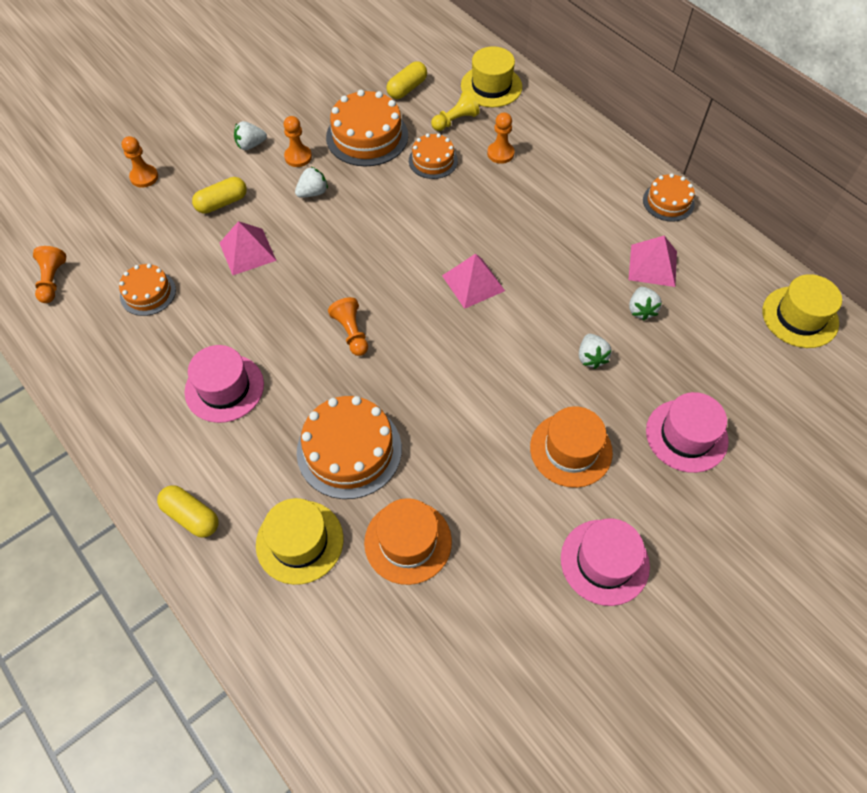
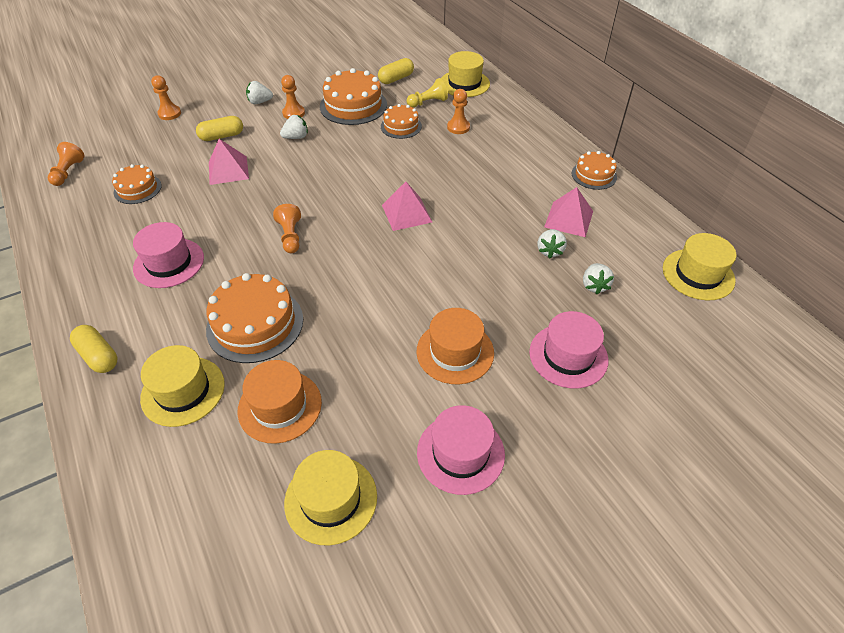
camera: 10 degrees right, 10 degrees down
(491, 632) = (331, 499): none -> yellow hat
(591, 357) = (494, 281): white strawberry -> white strawberry (594, 286)

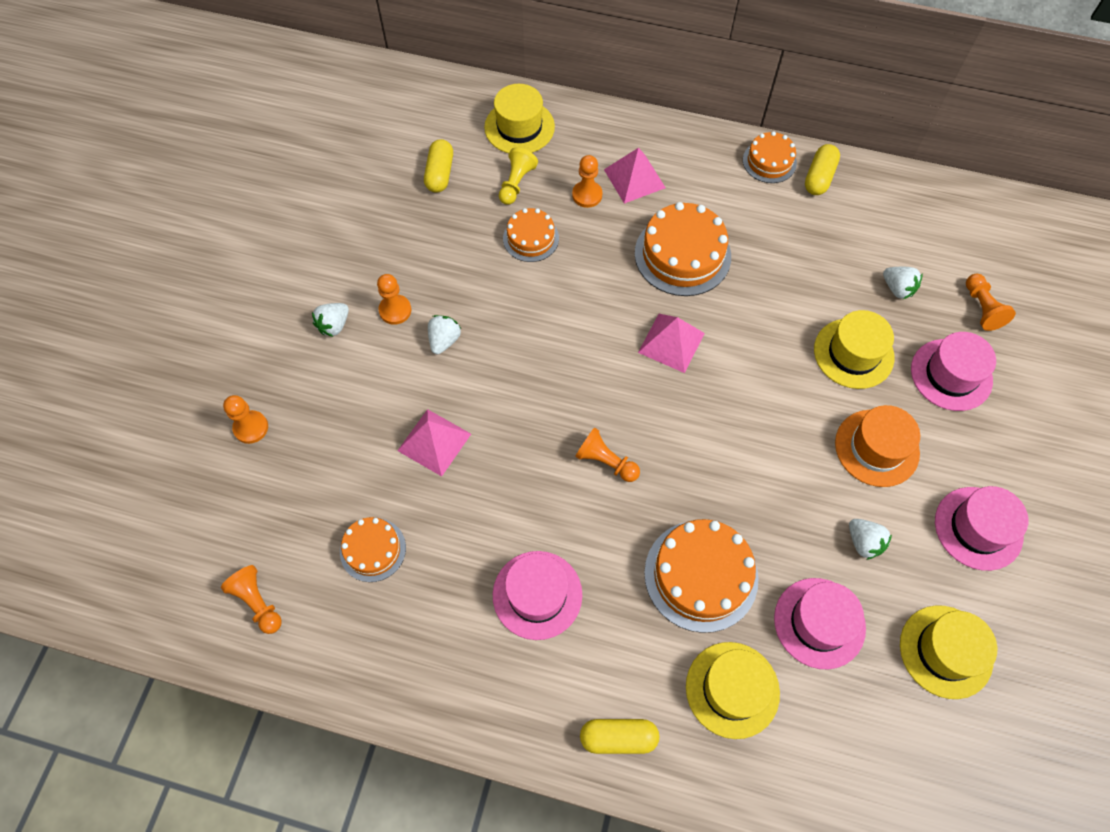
camera: 45 degrees left, 15 degrees up
(222, 136) = (361, 406): yellow capsule -> yellow capsule (819, 177)
(280, 406) = (819, 623): orange hat -> pink hat
(353, 105) = (445, 248): orange cake -> orange cake (682, 255)
(549, 251) = (829, 281): white strawberry -> white strawberry (863, 542)
(569, 219) = (805, 232): pink pyramid -> pink pyramid (634, 178)
(647, 339) = (982, 308): none -> orange pawn
(698, 274) = (951, 211): yellow hat -> yellow hat (853, 353)

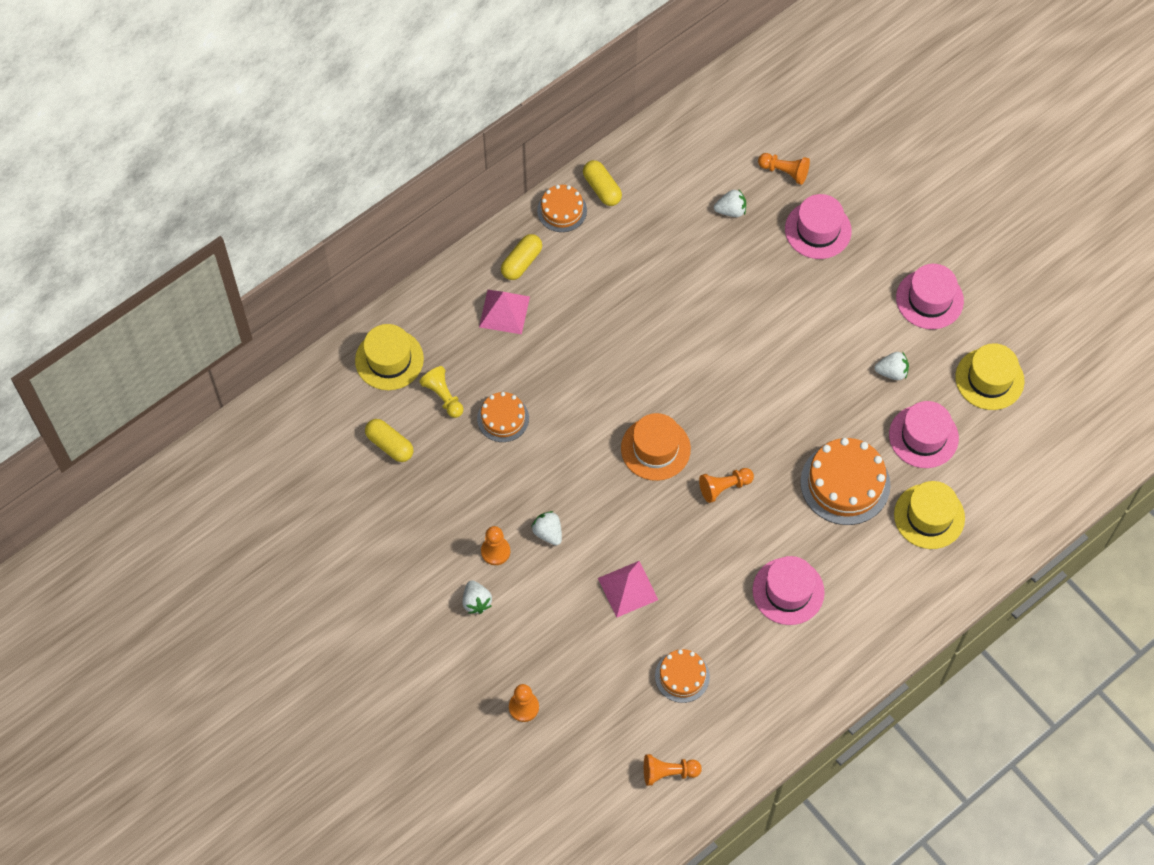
camera: 55 degrees left, 0 degrees up
(587, 195) = (494, 354): orange pawn -> none
(618, 737) = (913, 602): yellow capsule -> yellow capsule (521, 262)
(671, 342) = (664, 383): pink pyramid -> none
(682, 255) = (597, 326): orange cake -> none
(853, 353) = (758, 276): yellow hat -> none
(877, 448) = (835, 315): orange hat -> orange hat (655, 448)

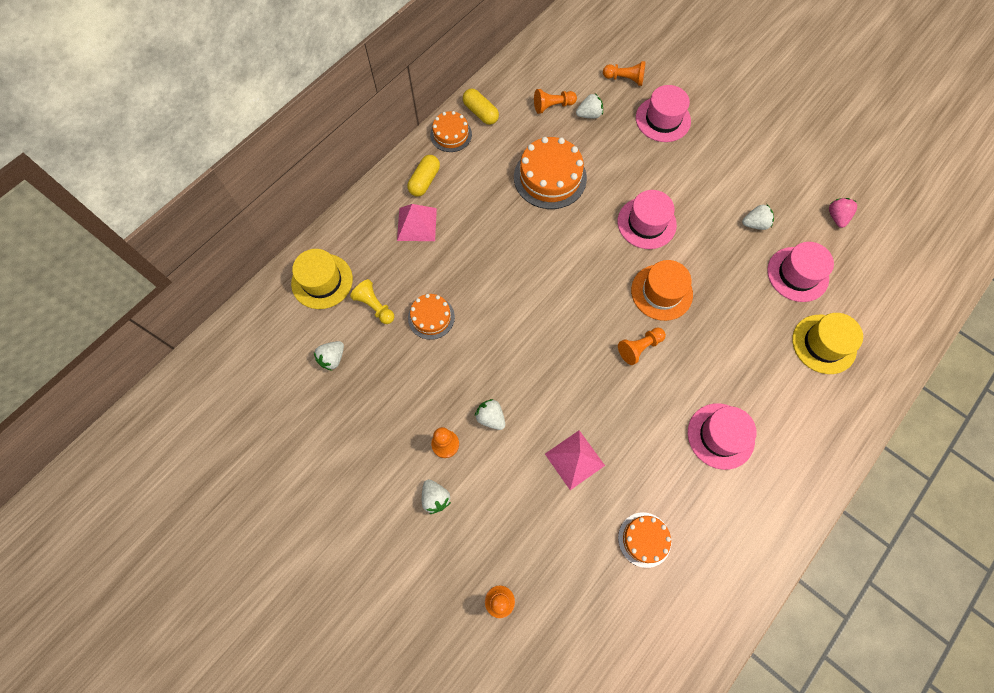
camera: 10 degrees left, 5 degrees up
(390, 445) = (332, 358): yellow capsule -> white strawberry
(655, 448) = (571, 322): orange hat -> orange hat (661, 292)
(668, 772) = (654, 646): orange pawn -> orange pawn (552, 106)
(845, 483) = (743, 326): orange cake -> orange cake (550, 177)
(929, 299) = (768, 160): pink hat -> pink hat (646, 223)
(989, 379) = (836, 217): yellow hat -> pink strawberry

